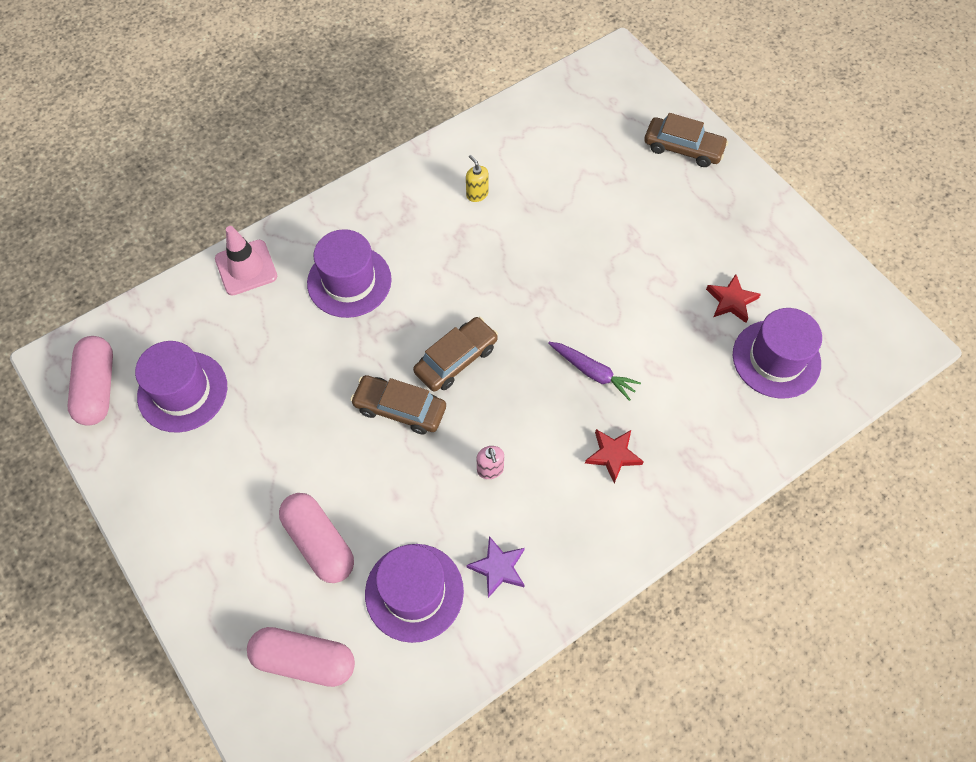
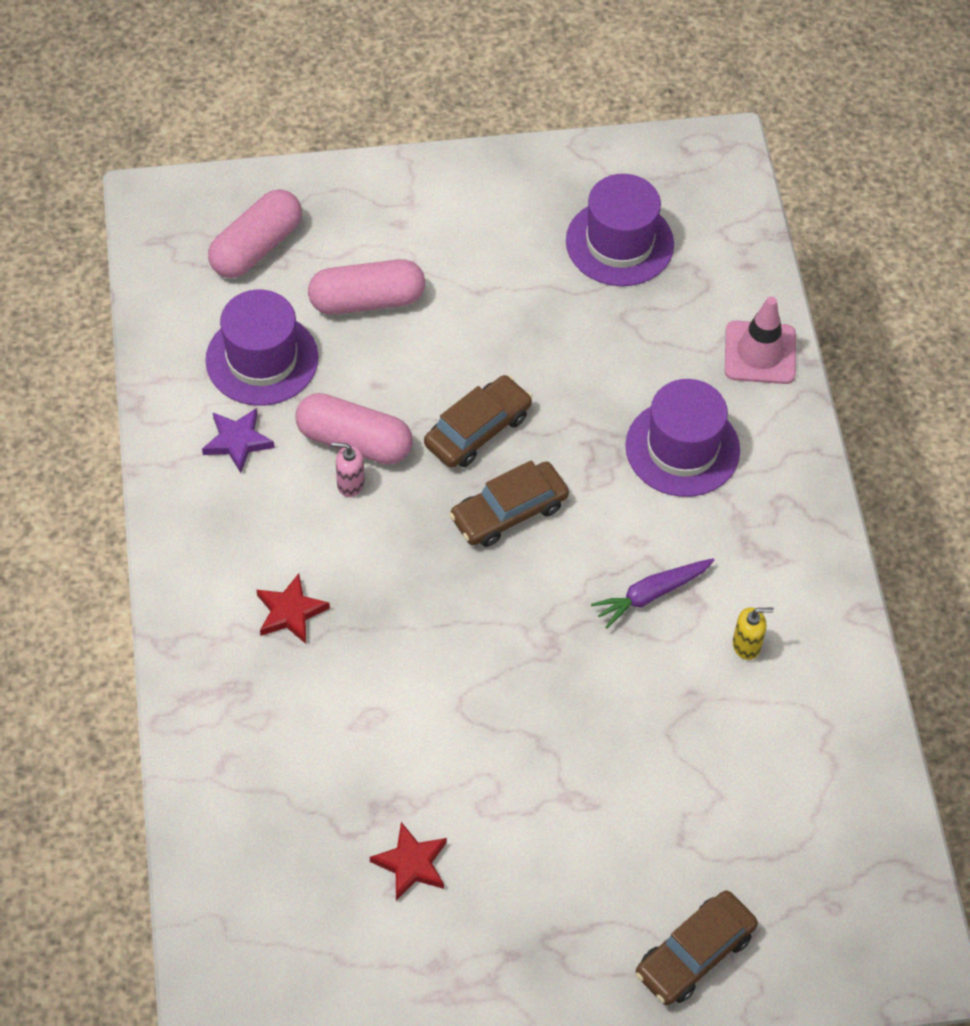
camera: 115 degrees right, 5 degrees down
(97, 388) = (667, 173): pink capsule -> pink capsule (354, 441)
(456, 359) = (509, 512): brown car -> brown car turned 75 degrees clockwise
(593, 372) = (406, 646): purple carrot -> purple carrot (651, 594)
(776, 359) = (299, 866): purple hat -> none

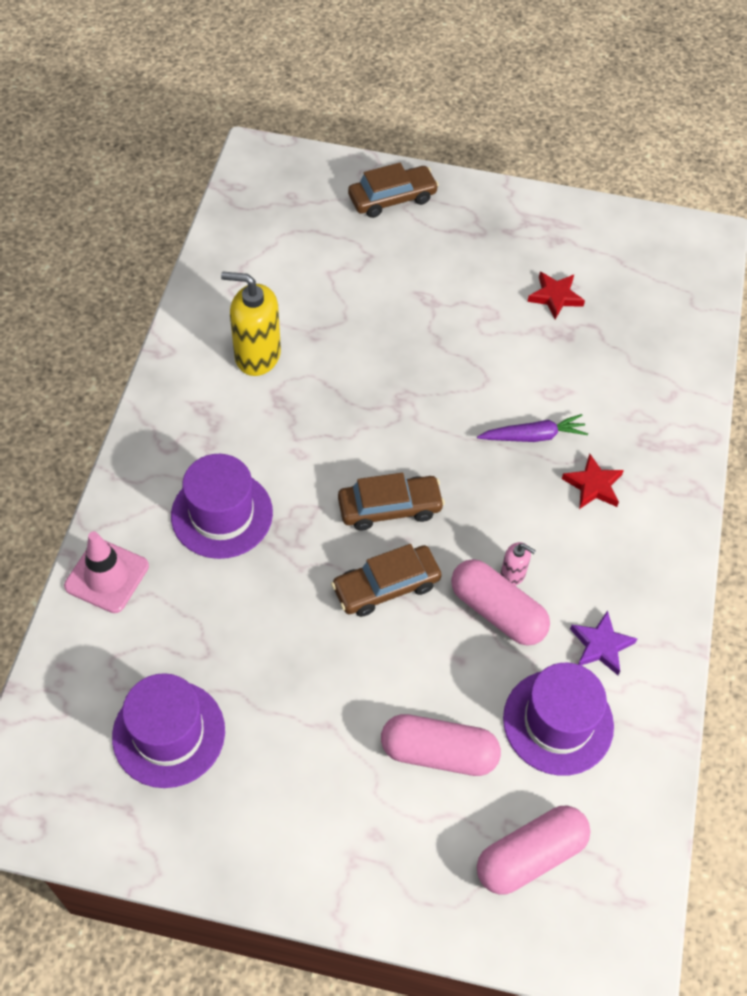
camera: 160 degrees left, 0 degrees up
(651, 594) = (308, 411): purple carrot -> purple carrot (533, 436)
(746, 645) = (257, 355): yellow soap dispenser -> yellow soap dispenser, size x2.04

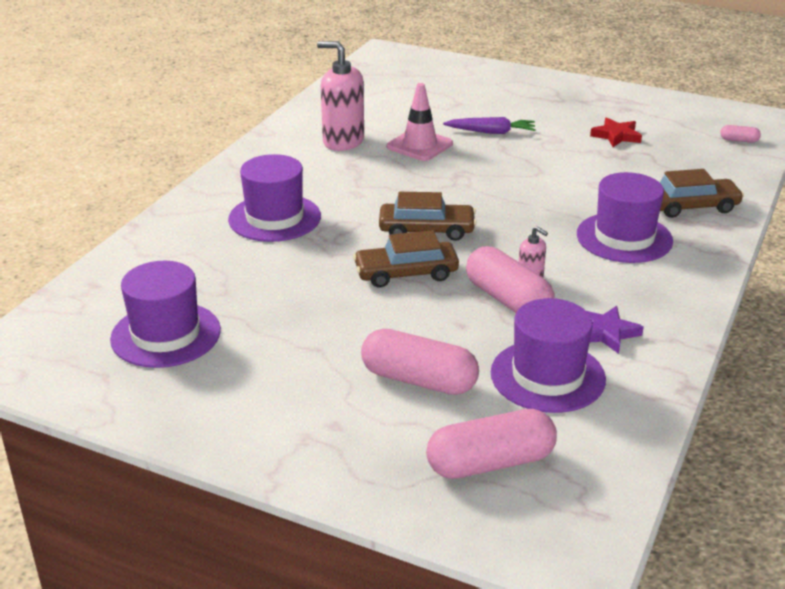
camera: 15 degrees right, 25 degrees down
(107, 576) = (158, 240): pink traffic cone -> pink traffic cone (419, 145)
(257, 355) = (343, 141): yellow soap dispenser -> pink soap dispenser
(392, 198) = (488, 78): brown car -> brown car (691, 206)
(533, 436) = (574, 205): purple carrot -> purple carrot (491, 132)
(593, 485) = (624, 238): red star -> purple hat
(685, 285) = (739, 140): none -> pink capsule

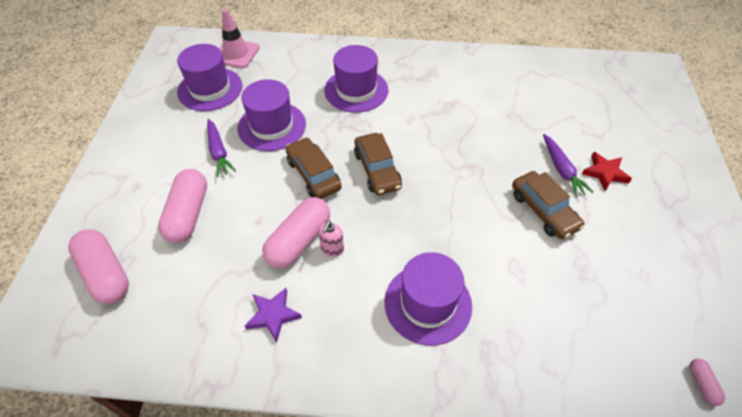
camera: 70 degrees right, 20 degrees up
(314, 342) = (218, 152): none -> purple carrot
(343, 141) = (483, 90): pink soap dispenser -> none
(419, 145) = (506, 132): pink traffic cone -> pink traffic cone (236, 53)
(547, 376) = (207, 287): purple hat -> purple hat (272, 126)
(616, 136) = (624, 264): red star -> red star (605, 173)
(691, 206) = (516, 353): brown car -> brown car (543, 211)

